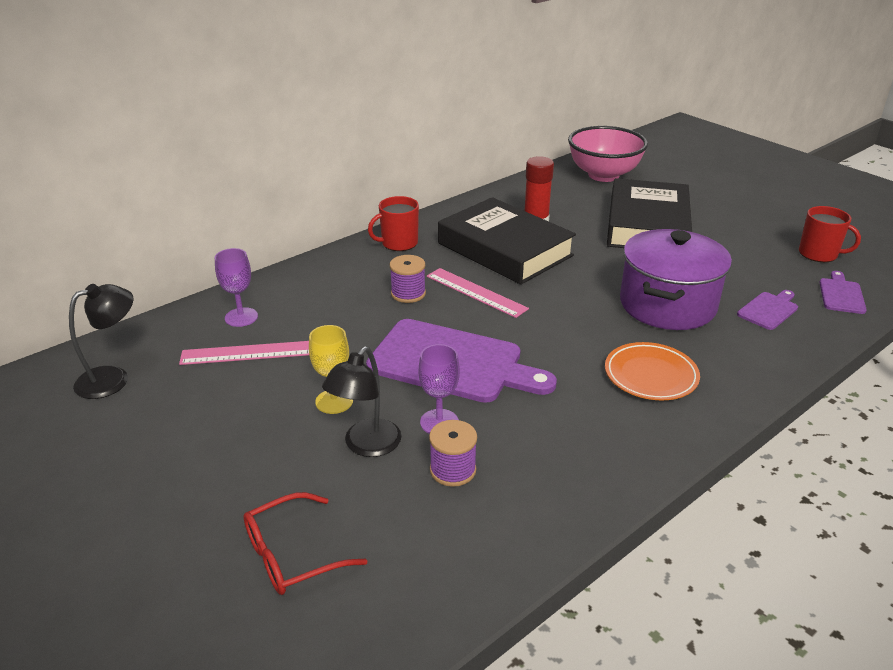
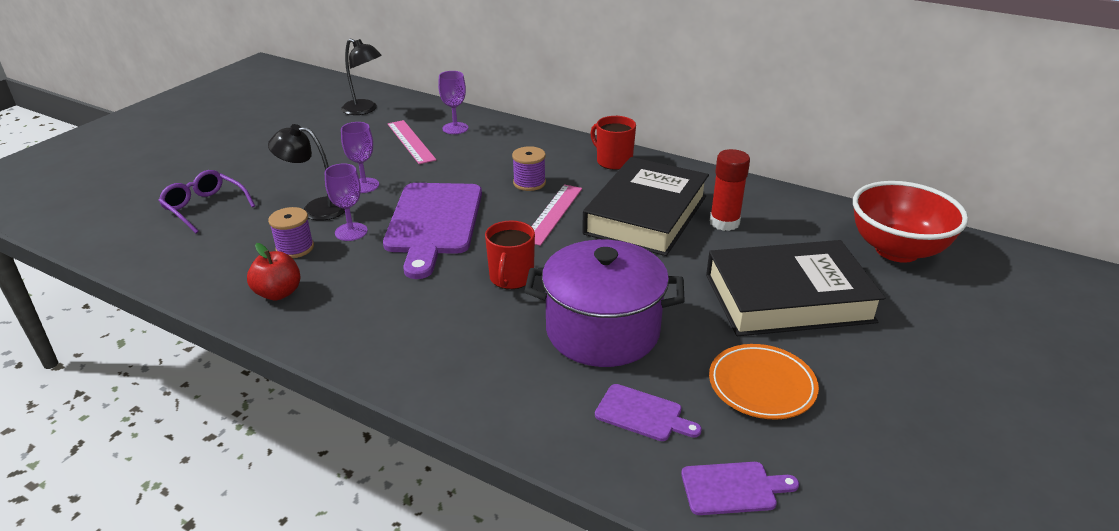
camera: 70 degrees right, 0 degrees up
(292, 555) = (205, 207): red glasses -> purple glasses
(334, 401) = (364, 185): yellow goblet -> purple goblet
(545, 489) = (278, 293): none -> red apple
(603, 175) = (897, 250): pink bowl -> red bowl
(650, 375) = (458, 332): orange plate -> orange plate (762, 386)
(819, 254) = (845, 464): red mug -> red mug (511, 278)

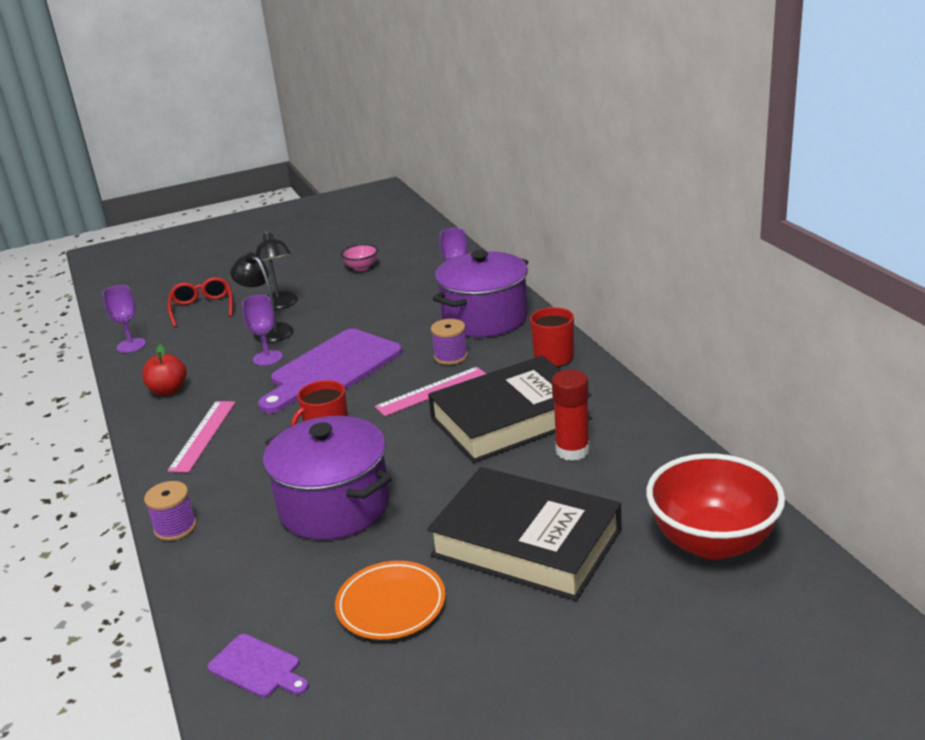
camera: 40 degrees right, 5 degrees down
(205, 207) = (202, 308): purple glasses -> red glasses
(295, 248) = (218, 359): purple spool -> purple spool (175, 527)
(337, 133) = (361, 268): none -> pink bowl
(364, 185) = (323, 321): purple goblet -> purple goblet (131, 345)
(365, 110) = (407, 251): black lamp -> black lamp (280, 305)
(411, 141) = (406, 290): pink ruler -> pink ruler (203, 435)
(515, 147) = (485, 318): none -> purple pot
(643, 414) = (274, 582): purple cutting board -> none

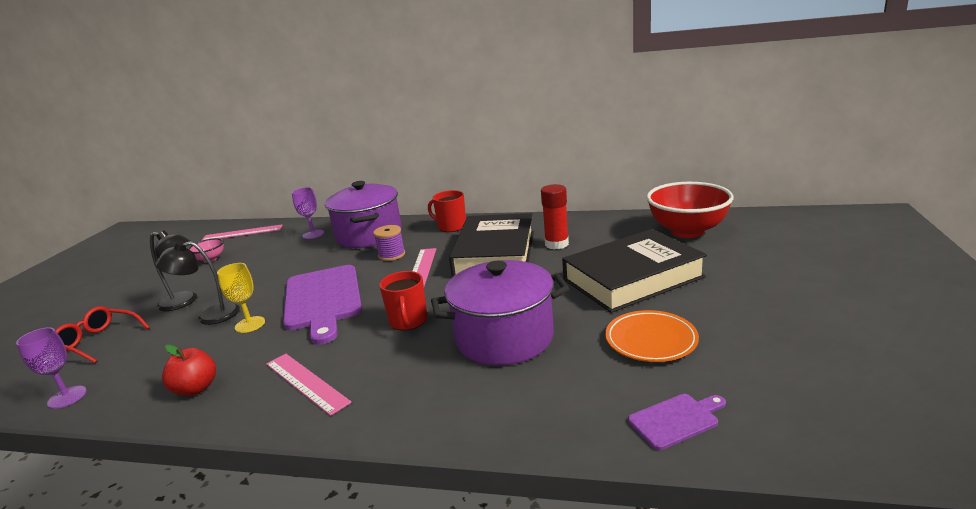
camera: 55 degrees left, 5 degrees down
(175, 527) = (426, 428): purple spool -> none
(267, 358) = (250, 324): purple goblet -> yellow goblet
(426, 248) = (242, 233): none -> pink ruler

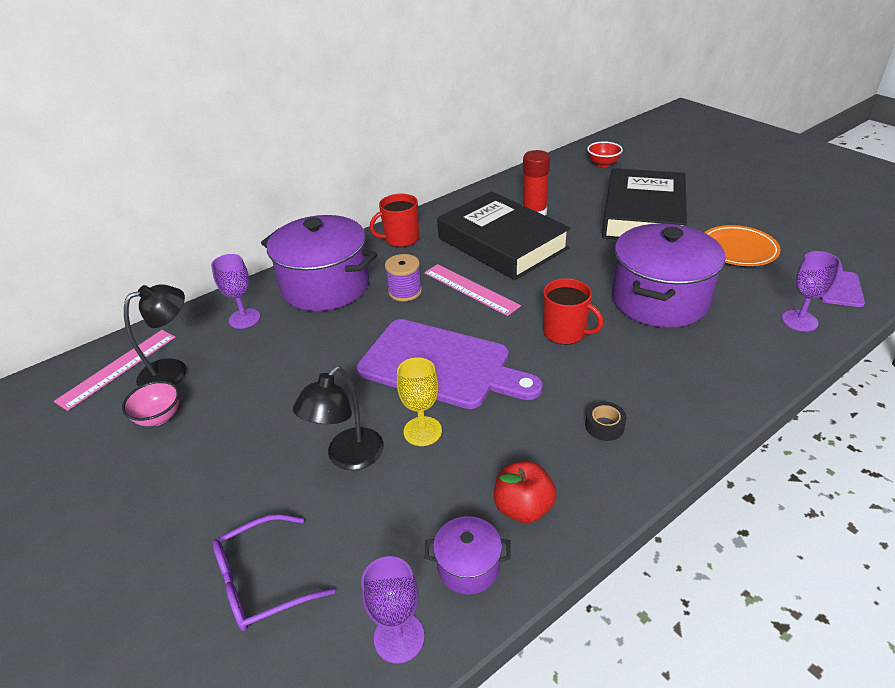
camera: 50 degrees left, 15 degrees up
(99, 341) = (262, 581): red glasses -> purple glasses
(132, 393) = (468, 566): none -> purple pot
(184, 302) = (267, 471): black lamp -> black lamp (173, 371)
(306, 382) = (604, 426): pink ruler -> black tape
(569, 418) = (799, 321): none -> purple goblet
(687, 231) = (603, 164): red bowl -> red bowl, size x0.46

